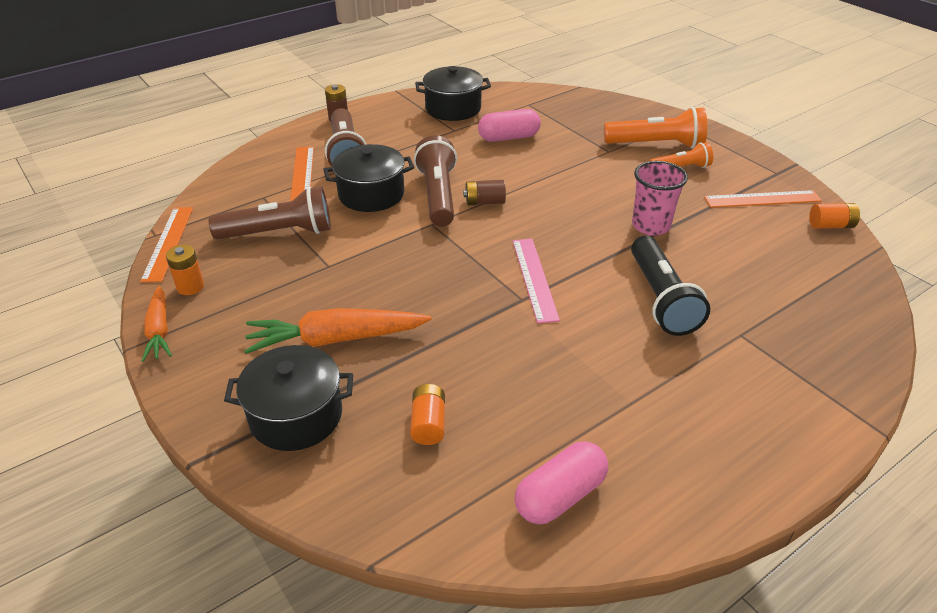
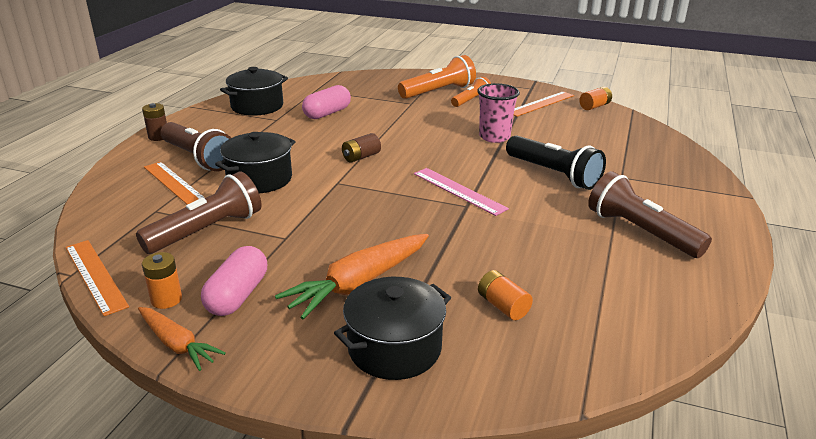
camera: 35 degrees left, 10 degrees down
(438, 195) = (318, 163): brown flashlight -> brown flashlight (640, 232)
(560, 496) = (641, 306): pink capsule -> pink capsule (238, 295)

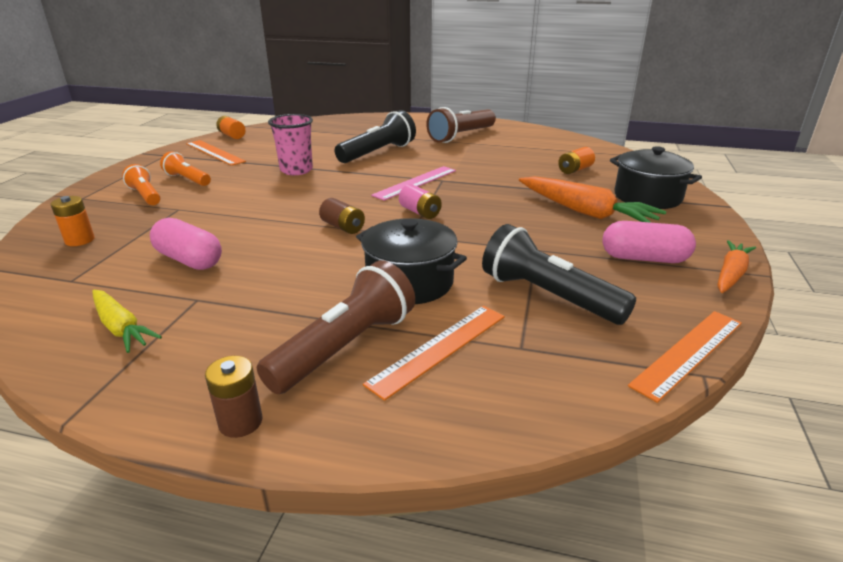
camera: 95 degrees left, 0 degrees up
(166, 299) = (682, 293): orange battery -> orange battery (80, 240)
(207, 231) = (548, 296): brown flashlight -> black flashlight
(257, 106) = (121, 327): black pot -> yellow carrot
(382, 189) = (420, 212): none -> pink battery
(438, 92) = (145, 195): orange flashlight -> orange flashlight, size x0.60

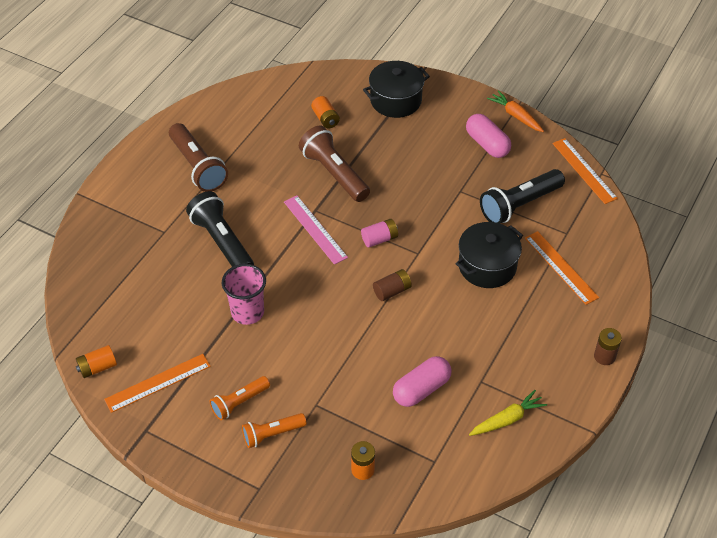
camera: 75 degrees left, 20 degrees up
(345, 347) = (551, 308): brown flashlight -> brown flashlight (334, 174)
(585, 212) = (410, 145): orange carrot -> none
(644, 258) = (487, 144): pink capsule -> pink capsule turned 60 degrees counterclockwise

